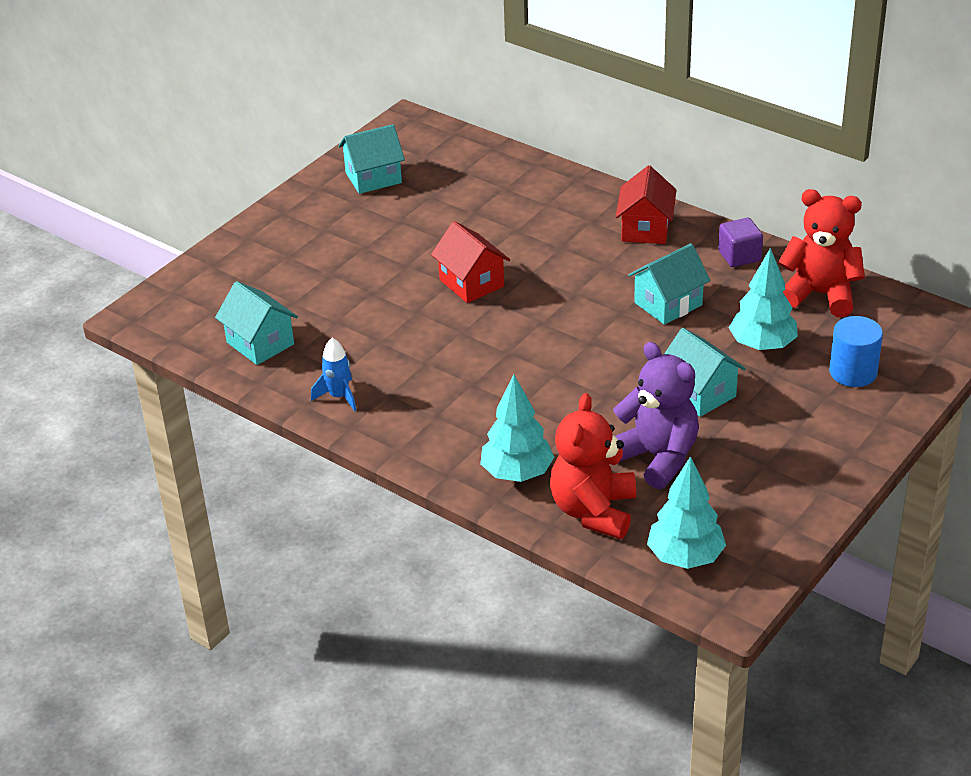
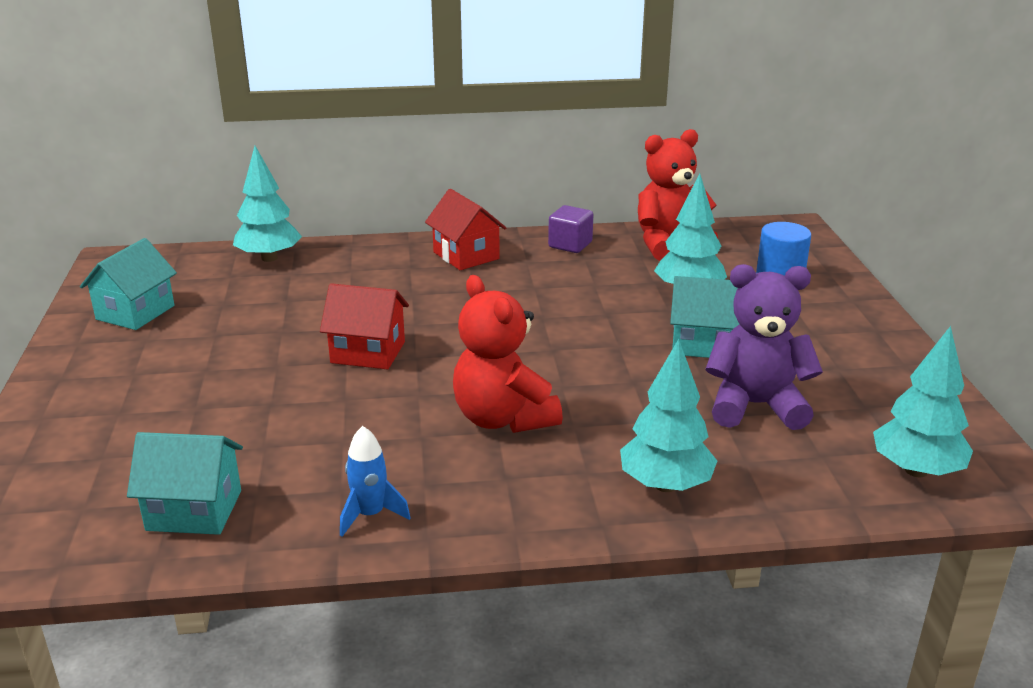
camera: 45 degrees left, 10 degrees down
(507, 166) = (269, 258): none -> turquoise tree
(593, 511) = (783, 477): red teddy bear -> red teddy bear (503, 418)
(668, 304) = (570, 295): turquoise house -> none

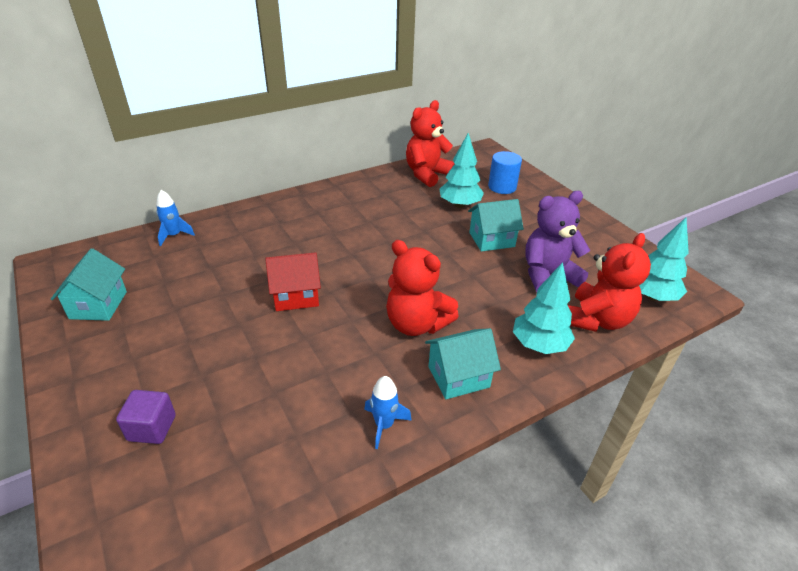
camera: 25 degrees left, 10 degrees up
(194, 510) = (259, 464): turquoise house -> turquoise house (458, 377)
(269, 258) = (174, 235): turquoise tree -> blue rocket
(466, 255) = (310, 206): red house -> none
(570, 245) = (370, 185): purple cube -> purple cube (152, 428)
(789, 477) = (597, 319): none -> red teddy bear

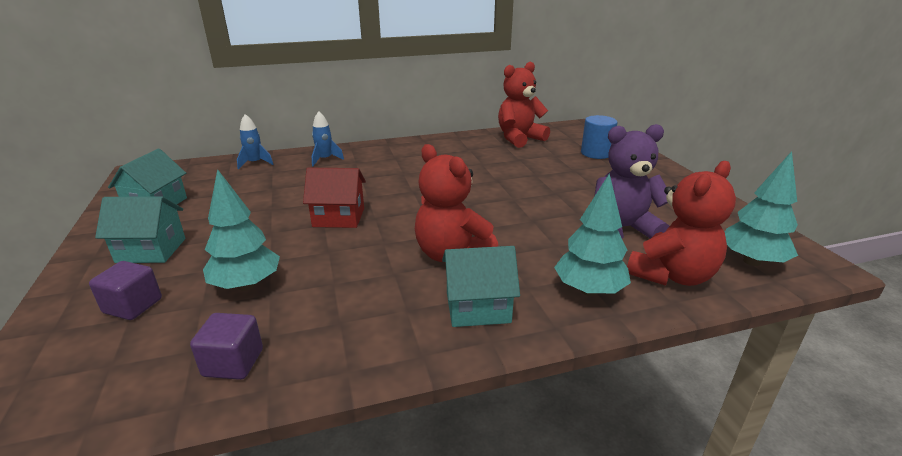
camera: 15 degrees right, 10 degrees down
(280, 467) = (233, 363): none -> purple cube
(384, 425) = (369, 341): blue rocket -> blue rocket (325, 159)
(459, 205) = (543, 163): turquoise tree -> turquoise tree (246, 285)
(491, 239) = (567, 193): turquoise house -> turquoise house (151, 250)

